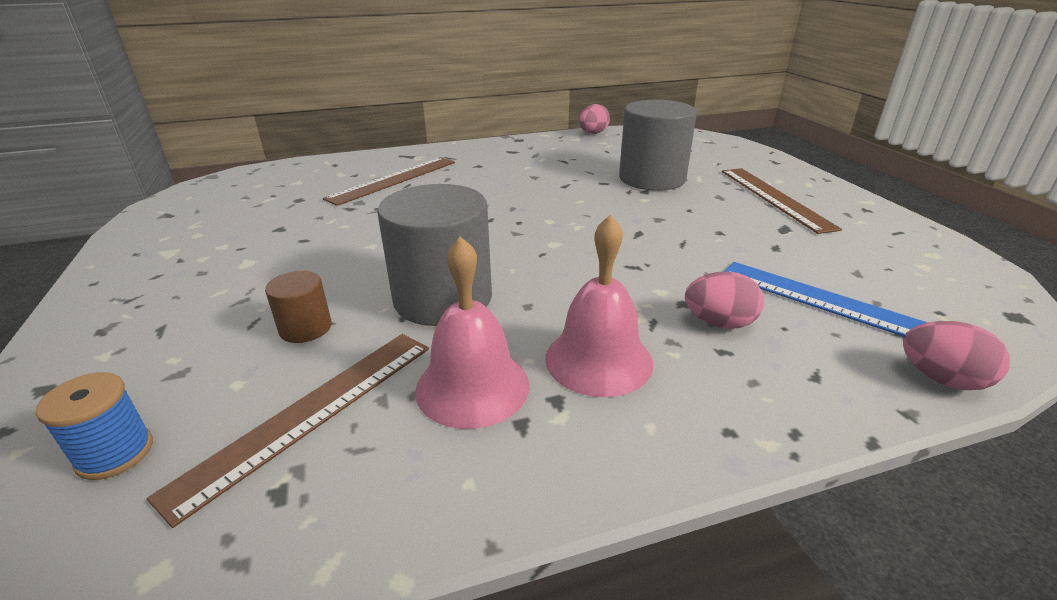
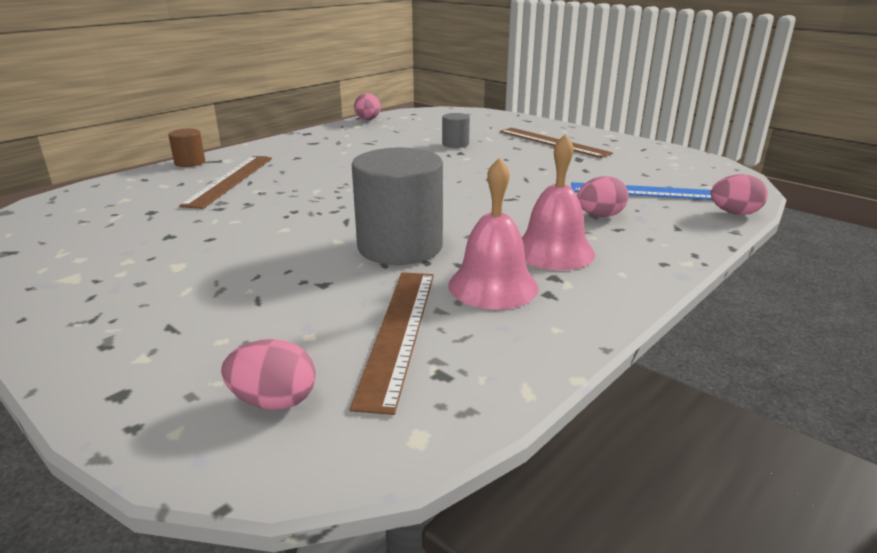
camera: 30 degrees left, 5 degrees down
(115, 453) = (274, 401): blue spool -> pink egg
(305, 328) = (313, 290): brown cylinder -> brown cylinder (190, 162)
(652, 179) = (455, 144): grey cylinder -> grey cylinder, size x0.48

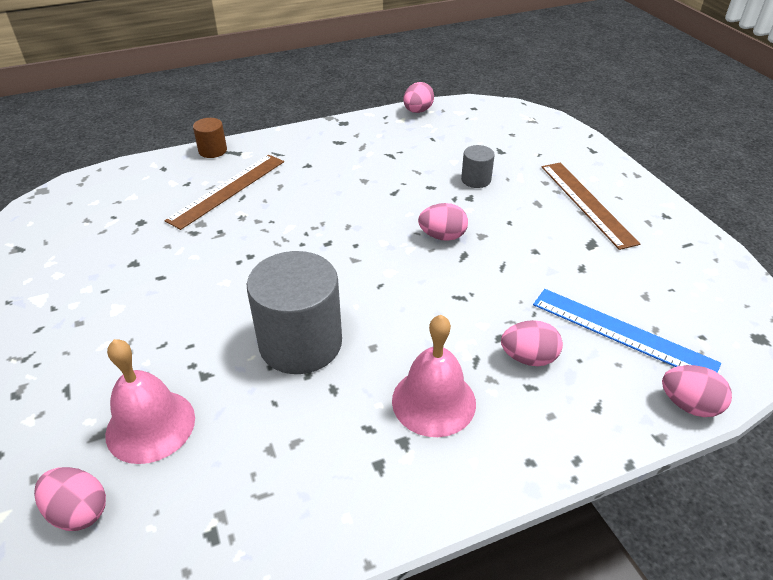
camera: 25 degrees right, 15 degrees up
(398, 332) = (217, 466): brown ruler -> none
(461, 173) = (442, 236): none -> pink egg
(493, 286) = (338, 433): pink bell -> pink bell (150, 425)

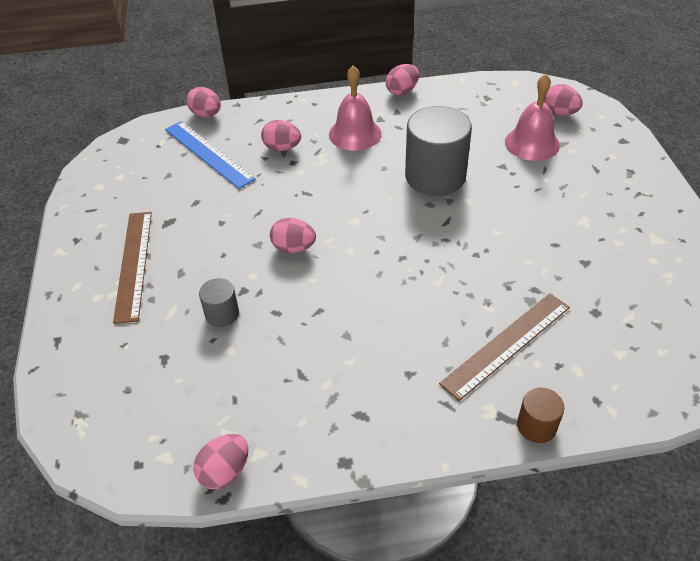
camera: 165 degrees left, 5 degrees up
(380, 524) = (402, 91): none -> pink egg

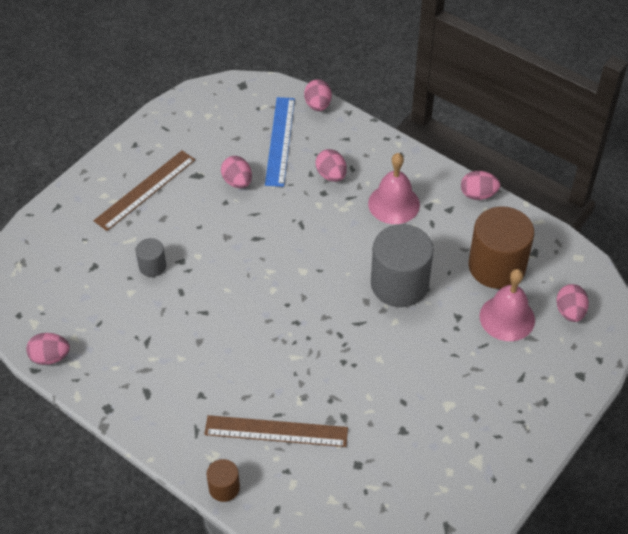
camera: 45 degrees right, 5 degrees up
(293, 248) = (243, 258): pink egg -> pink egg (237, 182)
(478, 120) = (497, 266): none -> brown cylinder

